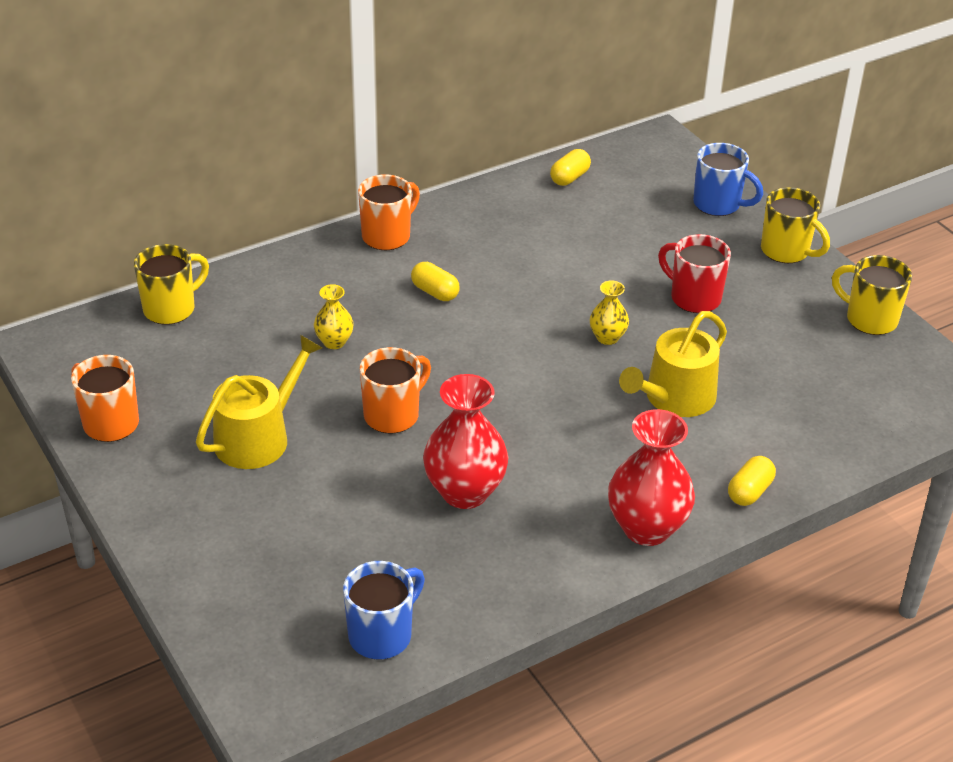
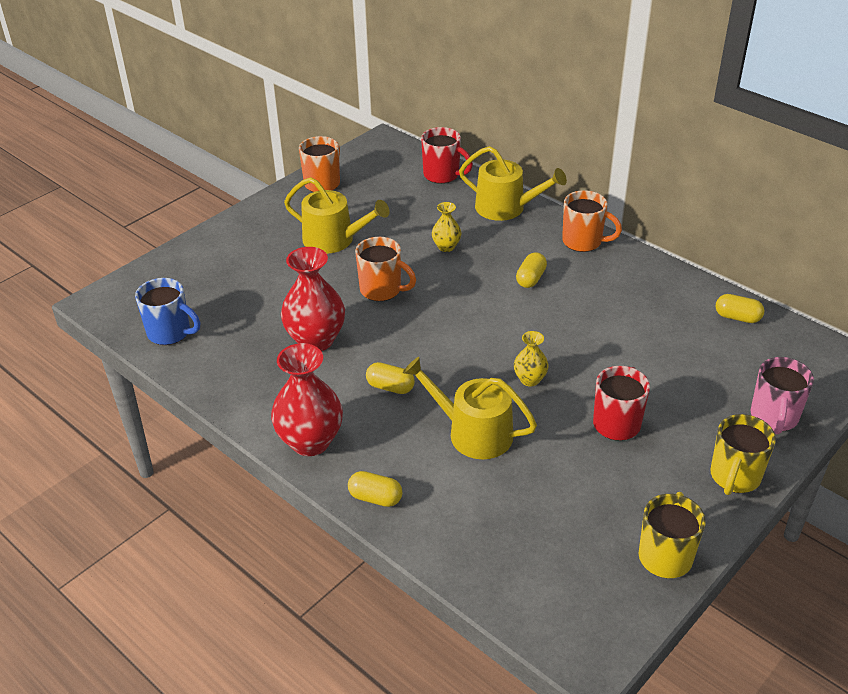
camera: 75 degrees right, 0 degrees up
(171, 308) = (442, 175): yellow mug -> red mug
(282, 274) = (506, 208): none -> yellow watering can
(578, 445) = (390, 387): none -> yellow capsule
(718, 204) = (774, 417): blue mug -> pink mug

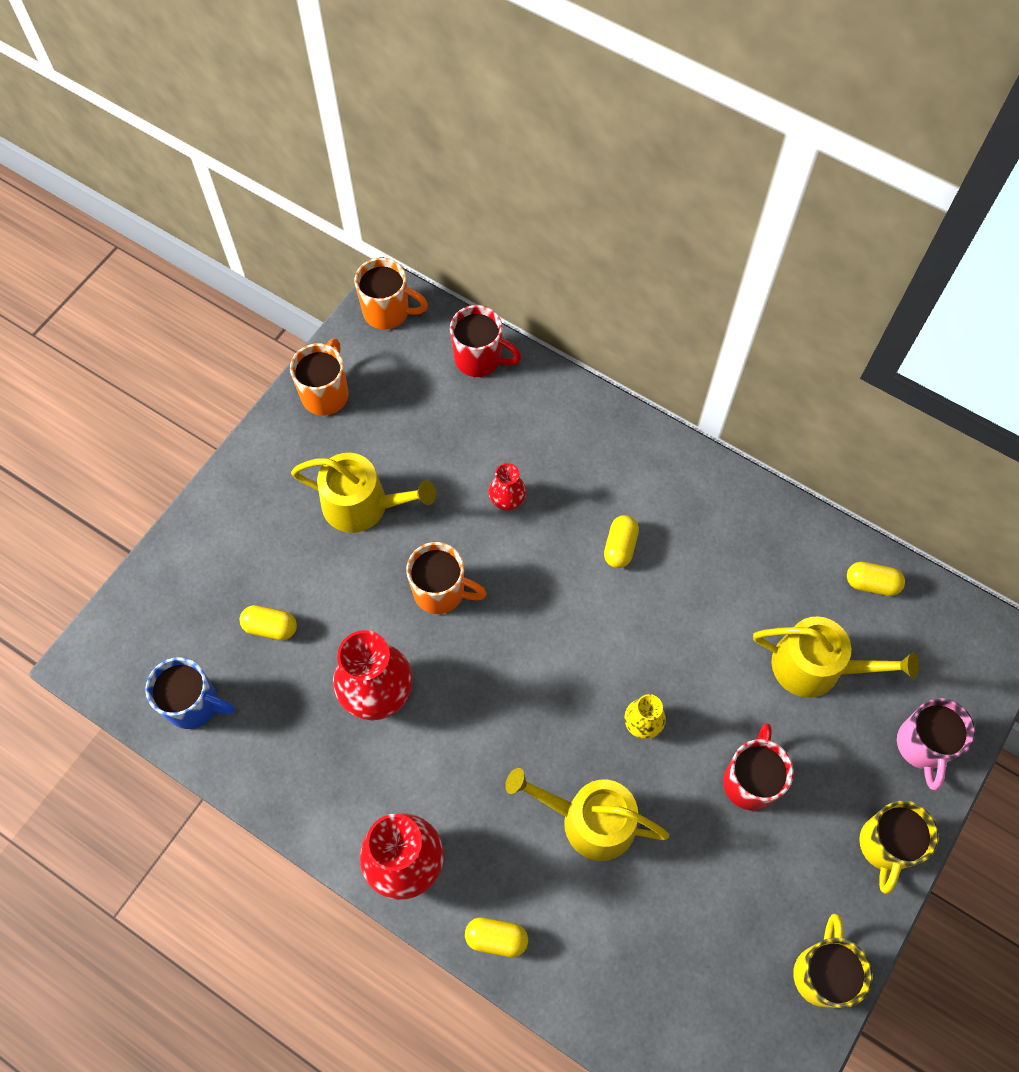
camera: 10 degrees left, 25 degrees up
(390, 387) = (481, 760): yellow capsule -> yellow capsule (270, 627)
(446, 247) = (507, 500): yellow vase -> red vase
(506, 208) = (571, 415): yellow watering can -> yellow watering can (816, 667)
(583, 242) = (676, 469): orange mug -> orange mug (388, 312)

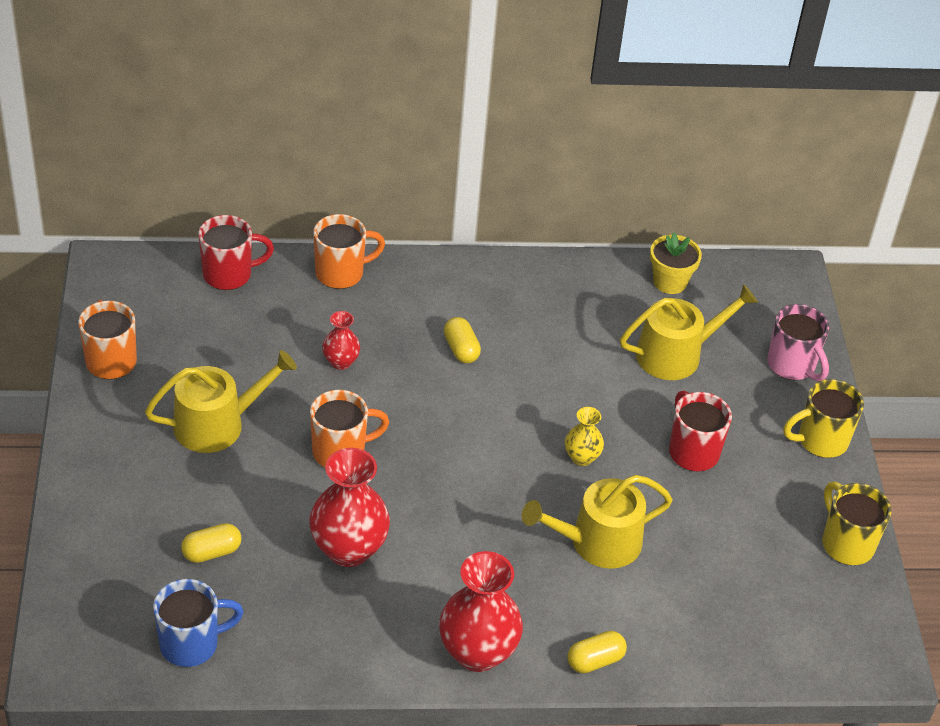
camera: 40 degrees left, 20 degrees down
(388, 312) = (115, 276): orange mug -> orange mug (341, 273)
(871, 583) = (670, 282): yellow capsule -> yellow flower pot
(885, 846) = (820, 440): yellow mug -> yellow mug turned 90 degrees clockwise

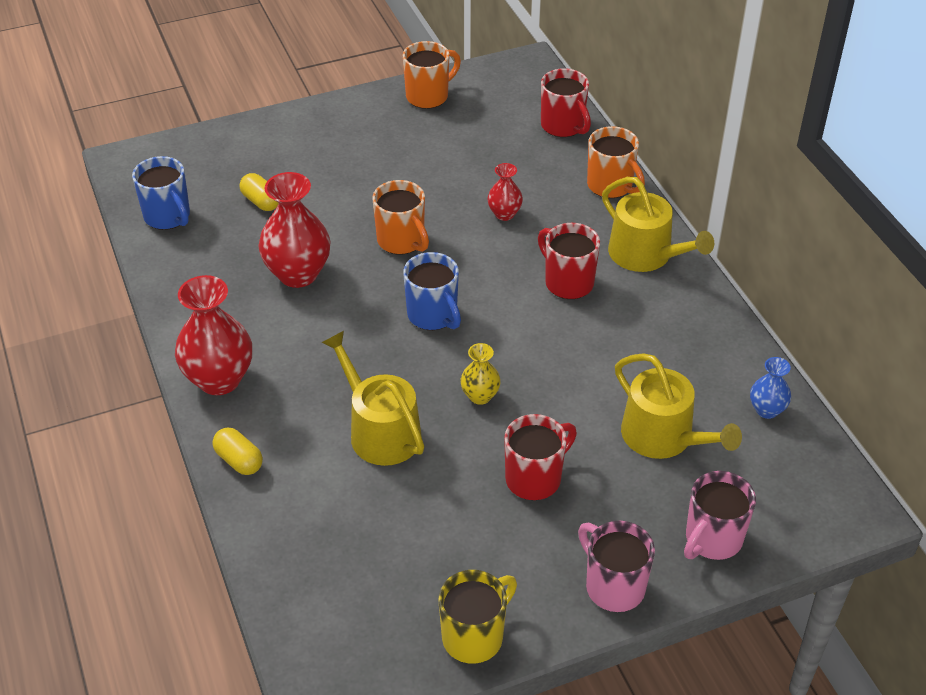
camera: 75 degrees right, 0 degrees up
(217, 424) = (394, 167): yellow watering can -> yellow watering can (646, 255)
(461, 349) = (567, 282): yellow capsule -> red mug
(461, 459) = (433, 315): none -> blue mug
(670, 282) = (766, 410): yellow flower pot -> blue vase
(820, 440) = (613, 586): yellow mug -> pink mug

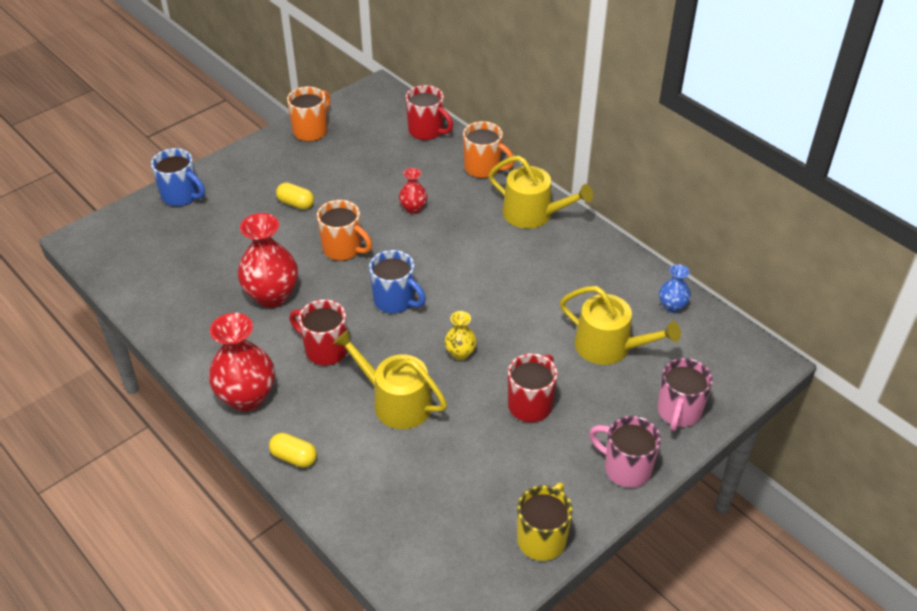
camera: 20 degrees left, 0 degrees up
(168, 217) = (141, 277): blue mug -> blue mug (181, 196)
(261, 201) = (214, 245): yellow capsule -> yellow capsule (296, 203)
(567, 282) = (485, 249): red mug -> red mug (325, 350)

